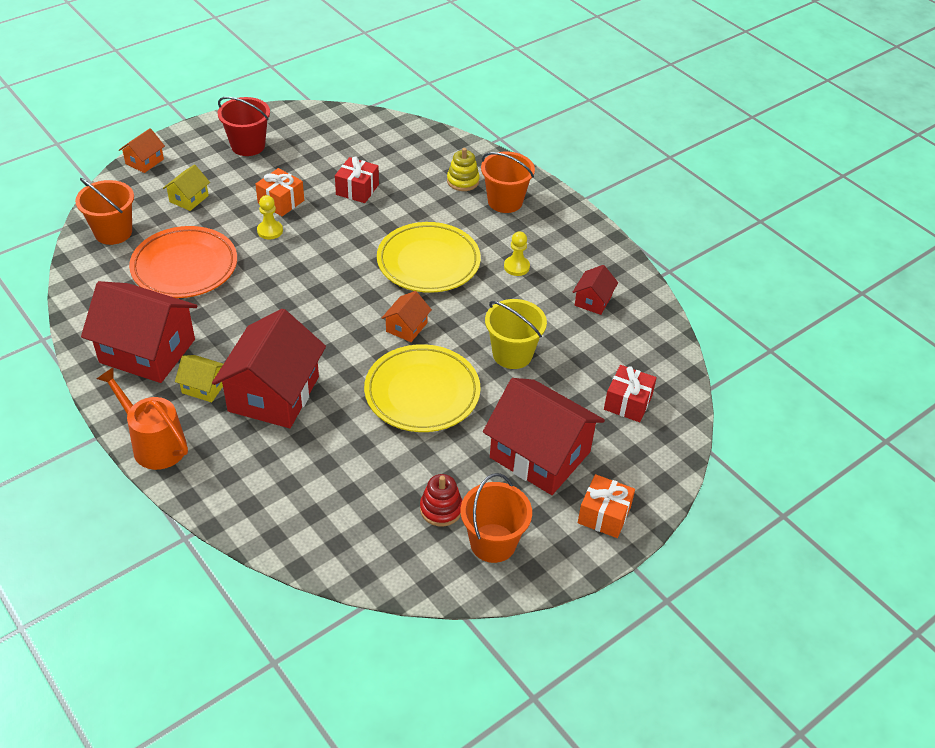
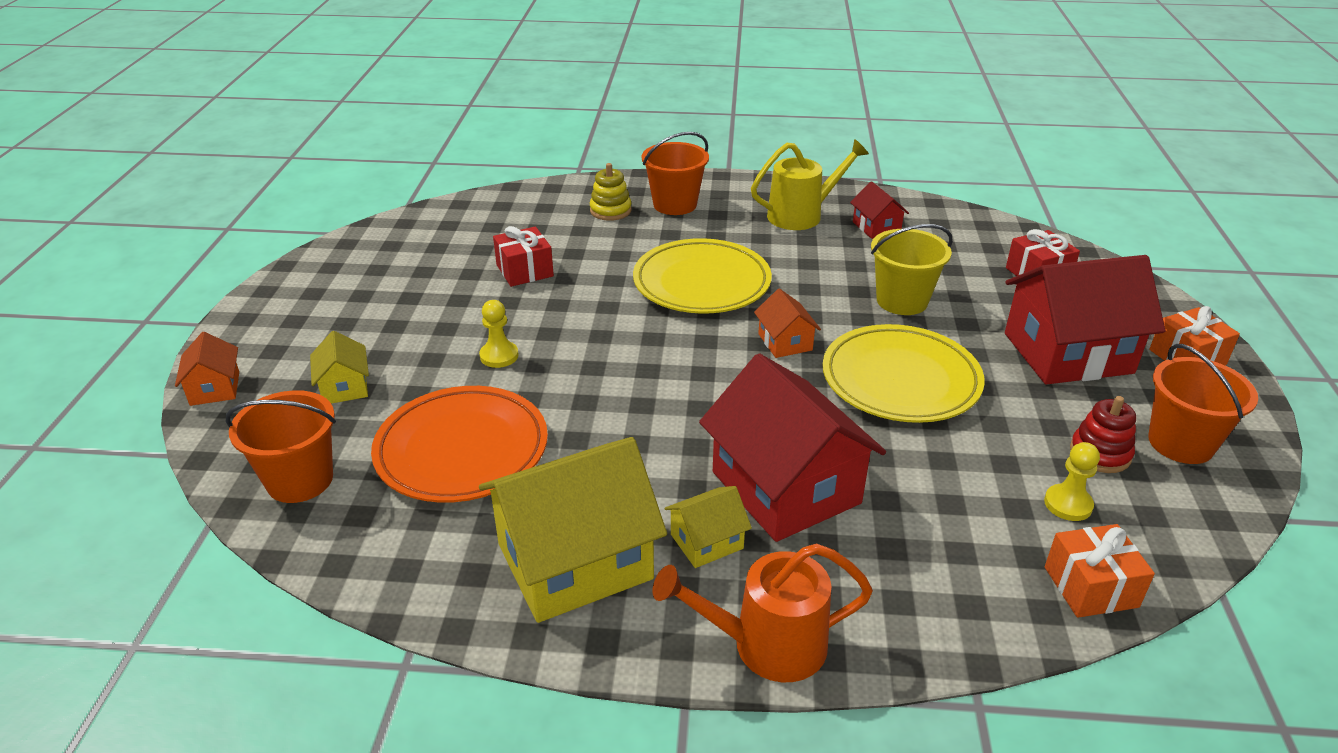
camera: 45 degrees left, 10 degrees down
(147, 351) = (575, 561): red house -> yellow house
(248, 146) = (330, 302): red bucket -> none
(281, 202) = (462, 325): orange gift -> orange gift (1091, 587)
(516, 267) = (777, 241): yellow pawn -> yellow pawn (1068, 504)
(564, 260) = (802, 215): none -> yellow watering can

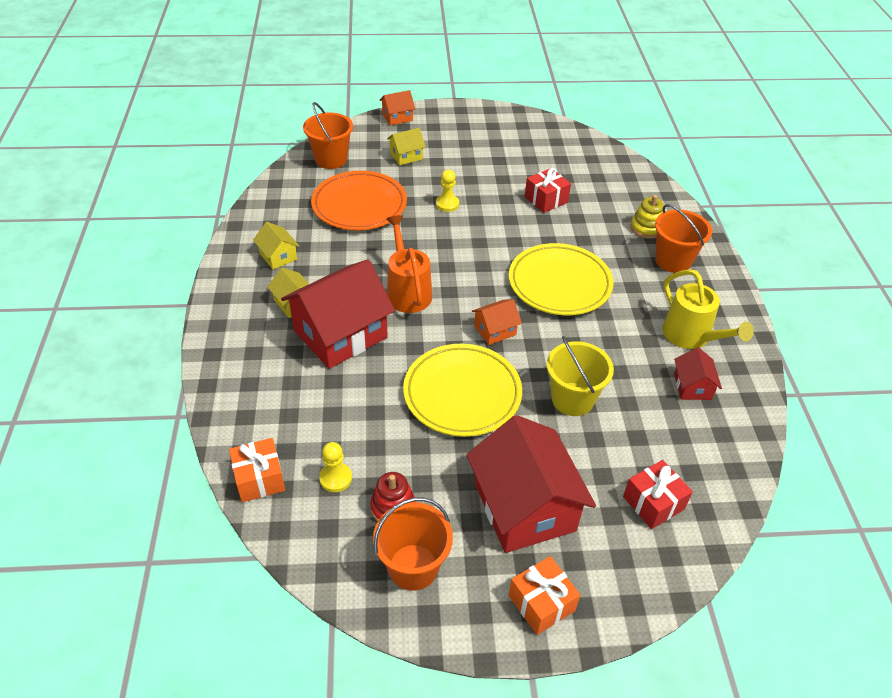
camera: 80 degrees right, 10 degrees up
(575, 561) = (278, 256): yellow house -> yellow house, size x0.46
(766, 645) = (220, 329): orange watering can -> orange watering can (407, 291)
(876, 227) = (692, 386): red house -> red house turned 60 degrees counterclockwise

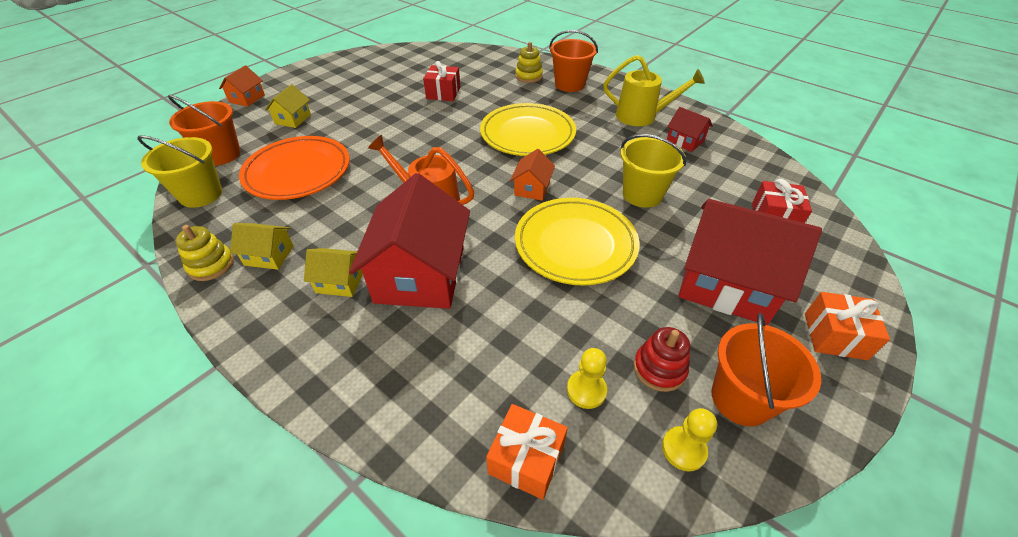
camera: 45 degrees left, 0 degrees up
(244, 240) = (211, 265): none -> yellow stacking toy
(288, 184) = (201, 194): none -> yellow bucket
(447, 204) = (375, 132): yellow pawn -> yellow pawn (683, 449)

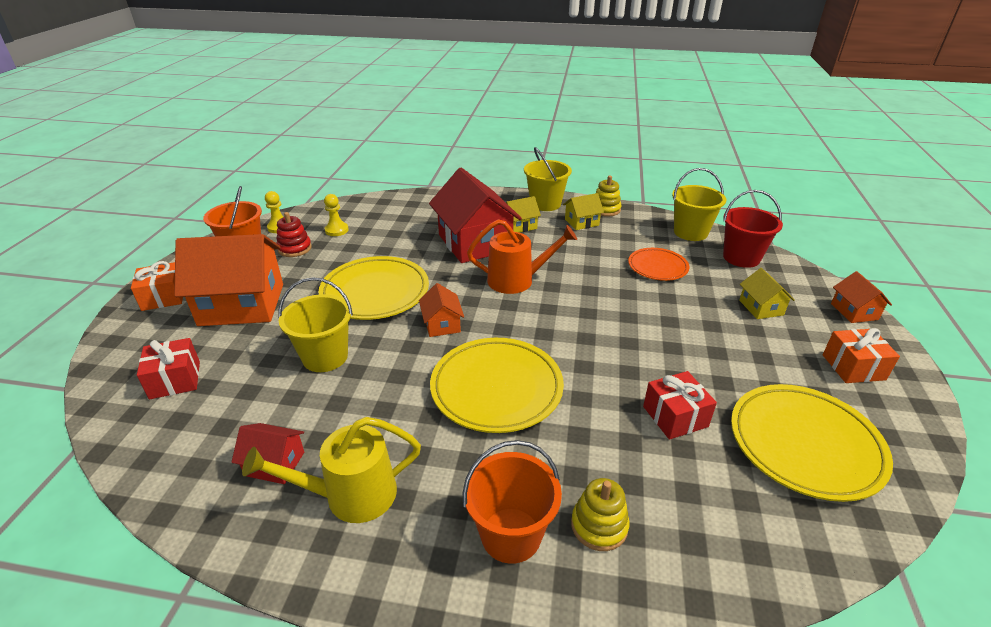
camera: 150 degrees right, 10 degrees down
(221, 155) = (741, 257): orange bucket -> red bucket
(256, 312) = (545, 204): none -> yellow bucket
(298, 172) = (657, 267): orange plate -> orange plate, size x0.59
(402, 68) = (805, 444): none -> yellow plate
(526, 459) = (357, 206): orange gift -> orange gift (853, 367)
(726, 284) = (242, 304): red house -> orange house

